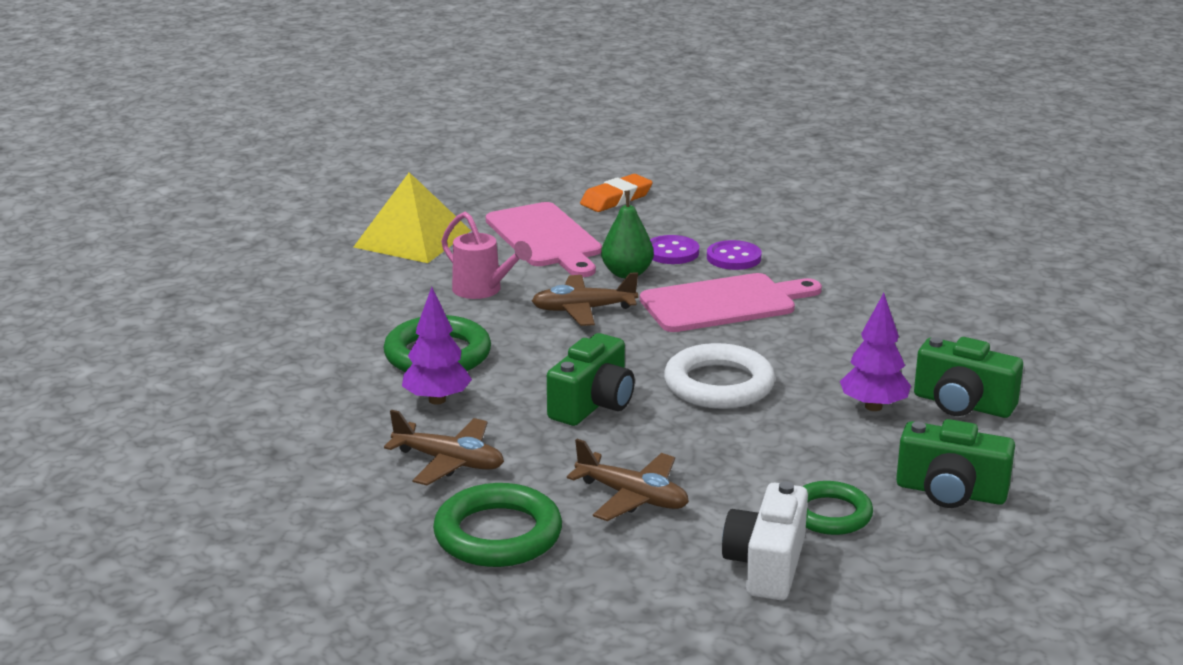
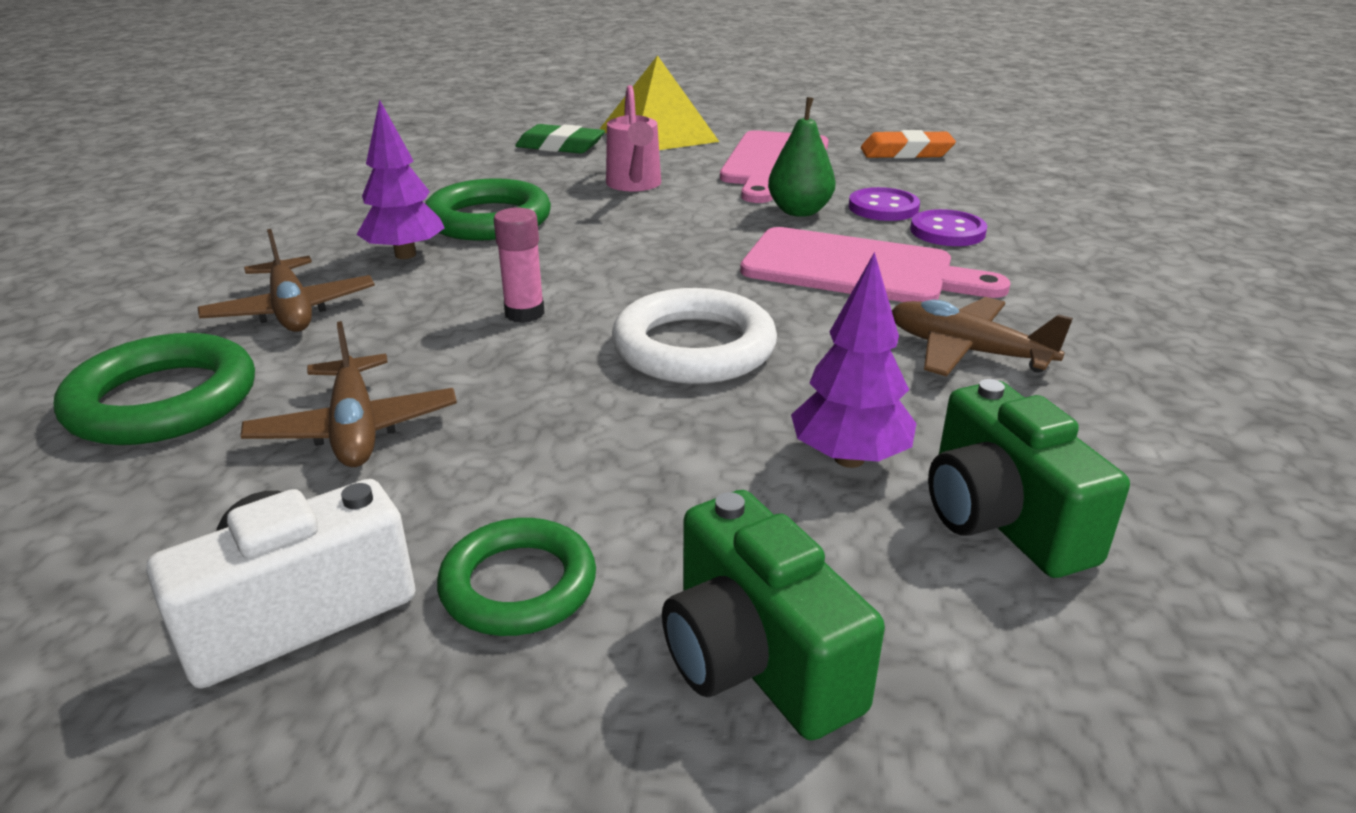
camera: 40 degrees right, 5 degrees up
(358, 275) = (560, 146): none -> green eraser
(583, 310) = (693, 228): brown plane -> brown plane (967, 351)
(593, 404) = (524, 313): green camera -> pink glue stick

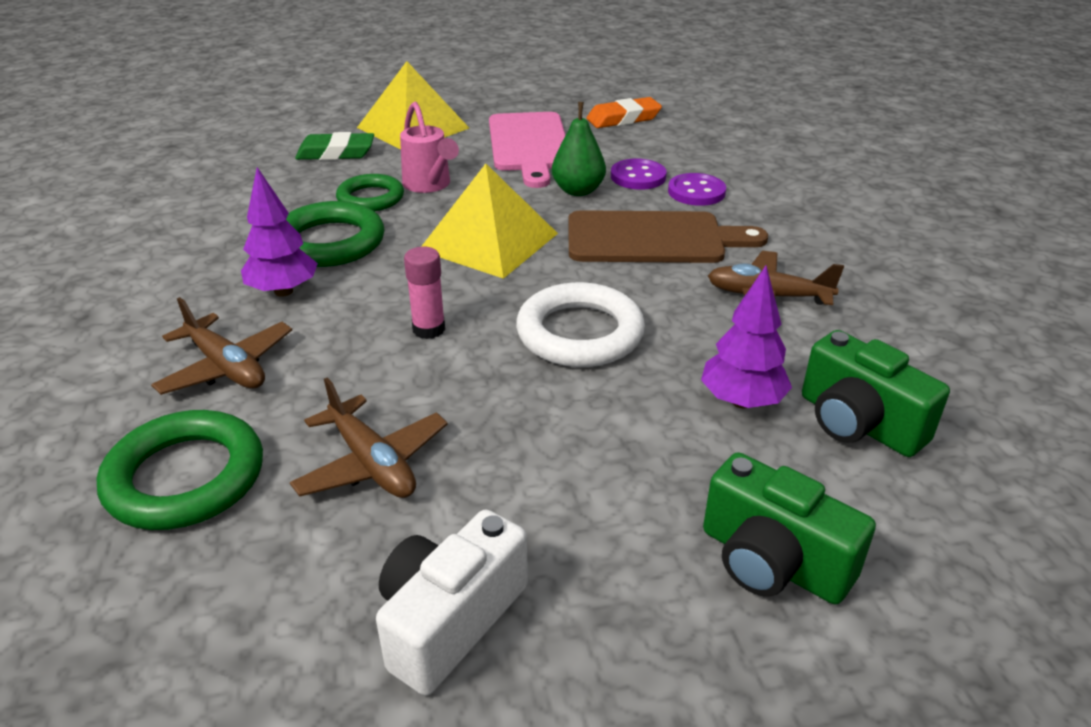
camera: 20 degrees left, 5 degrees up
(518, 585) = (588, 555): green ring -> green ring (370, 198)
(658, 243) = (488, 241): none -> yellow pyramid
(857, 269) = (653, 239): pink cutting board -> brown cutting board

